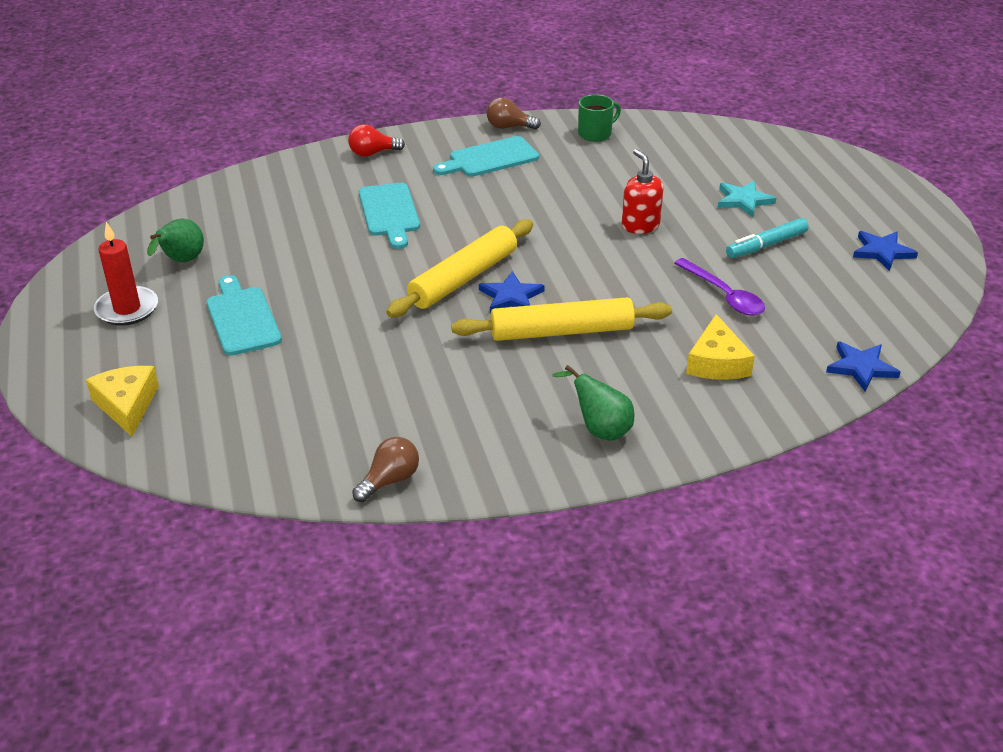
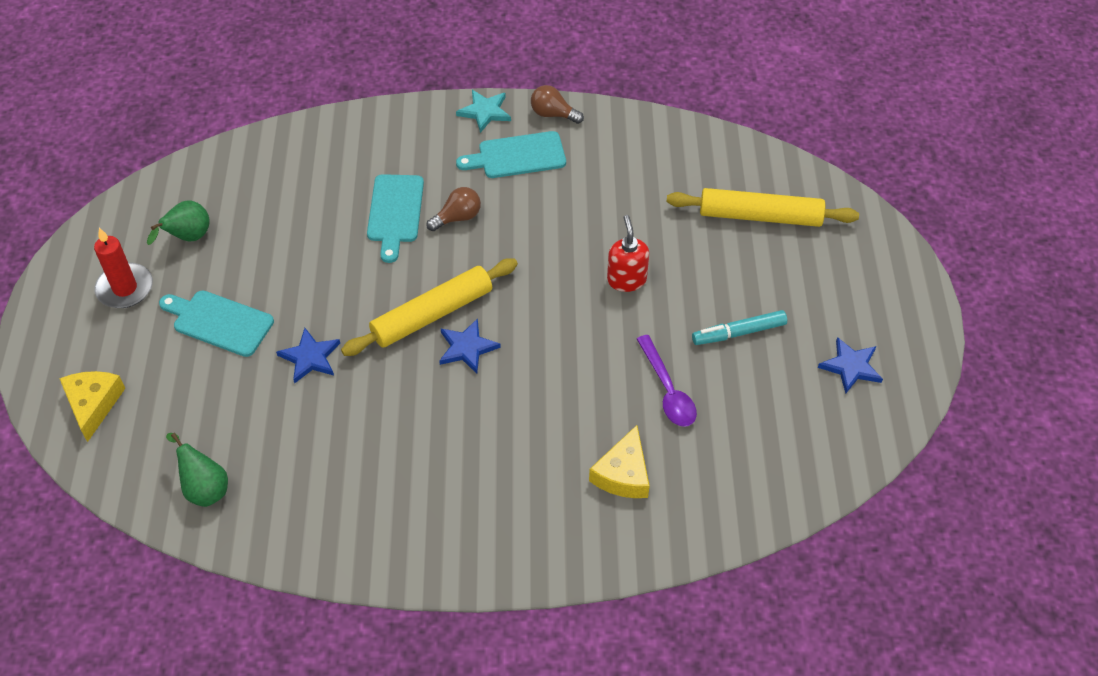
camera: 15 degrees right, 15 degrees up
(242, 318) = (219, 322): turquoise cutting board -> turquoise cutting board turned 60 degrees counterclockwise
(373, 153) = (407, 126): red light bulb -> none
(389, 480) = (282, 543): brown light bulb -> brown light bulb (457, 217)
(561, 331) = (496, 402): yellow rolling pin -> yellow rolling pin (760, 216)
(595, 134) = (636, 141): green mug -> none
(599, 429) = (483, 529): green pear -> green pear (204, 488)
(743, 200) = (744, 266): turquoise star -> turquoise star (485, 112)
(861, 367) = (756, 512): blue star -> blue star (310, 357)

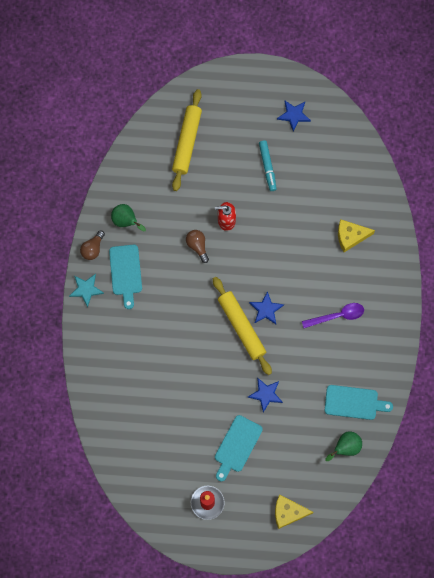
camera: 85 degrees left, 20 degrees up
(188, 238) = (172, 468): green pear -> green pear (126, 221)
(395, 212) = (164, 346): turquoise cutting board -> turquoise cutting board (354, 402)
(457, 217) = (171, 310): brown light bulb -> brown light bulb (197, 246)
(623, 474) = (350, 236): yellow cheese -> yellow cheese turned 150 degrees clockwise
(667, 390) = (301, 208): purple spoon -> purple spoon (337, 316)

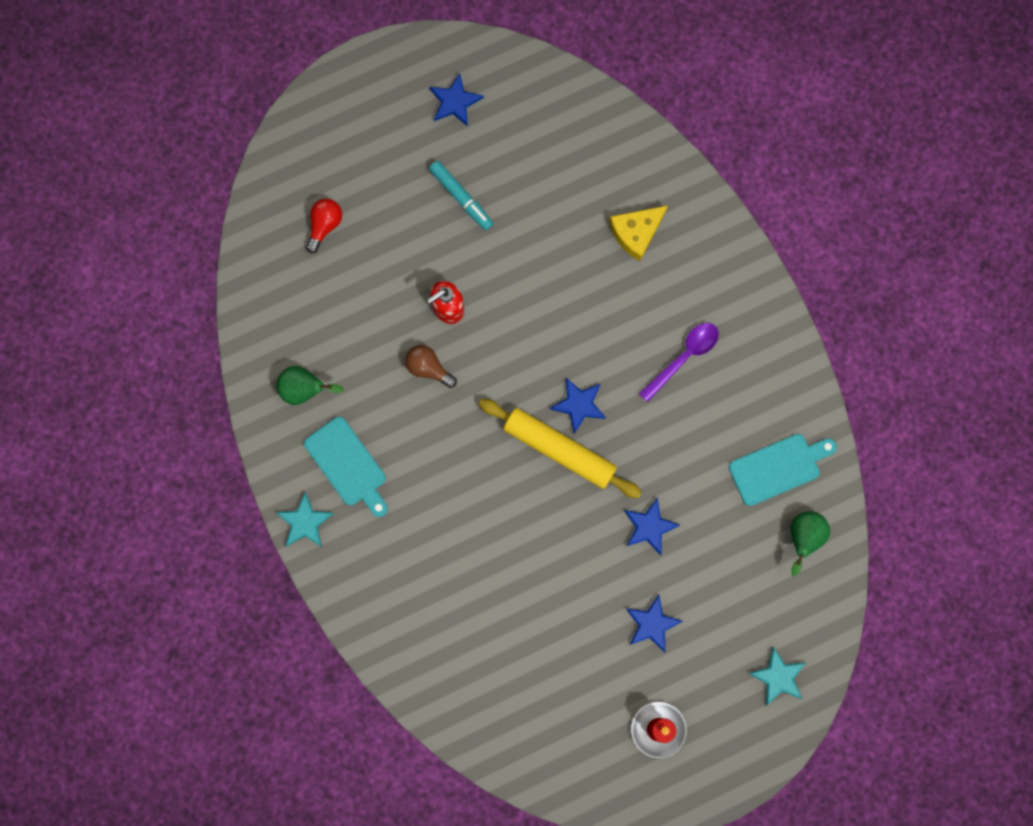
camera: 30 degrees left, 5 degrees up
(93, 249) = (279, 457): brown light bulb -> none
(187, 142) = (324, 225): yellow rolling pin -> red light bulb
(237, 446) = (652, 624): turquoise cutting board -> blue star
(288, 512) = (778, 677): yellow cheese -> turquoise star

